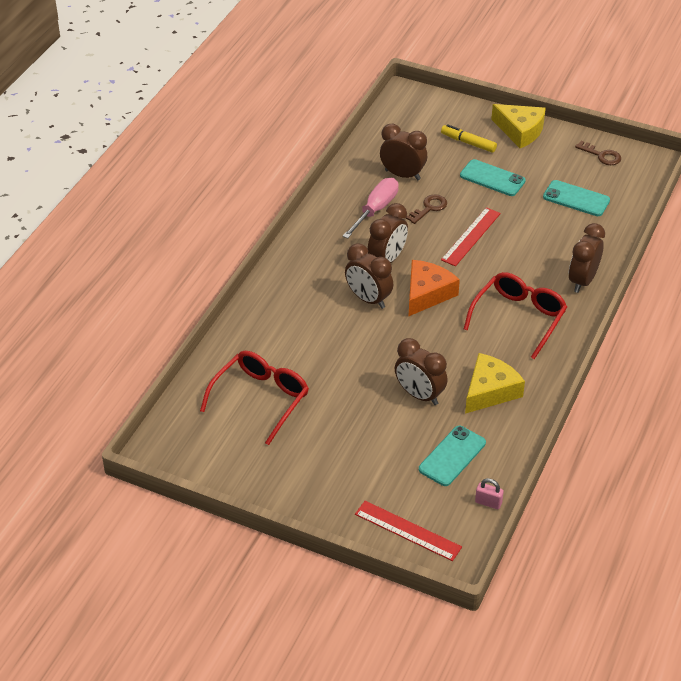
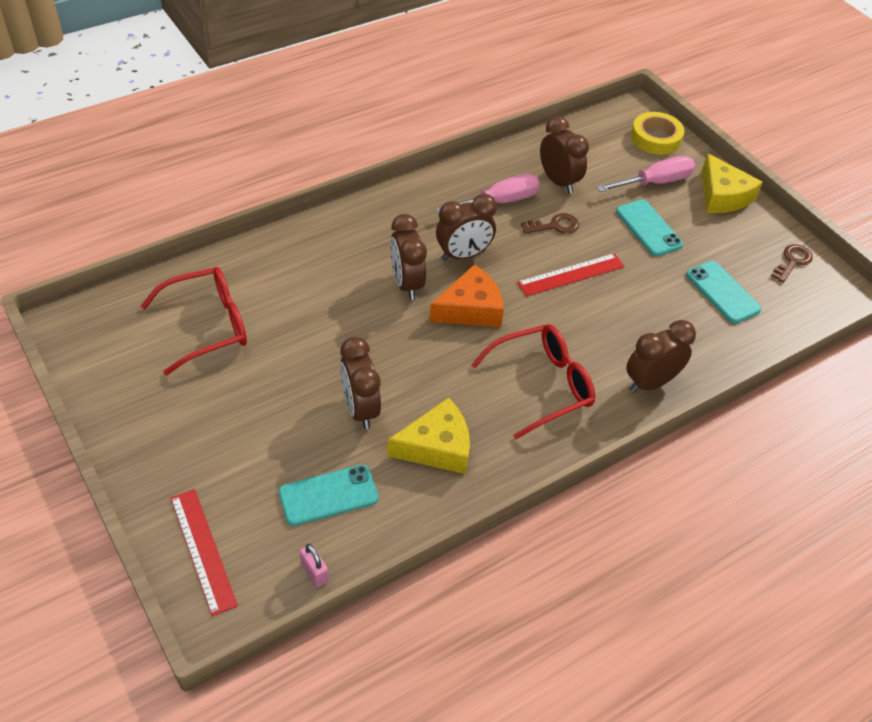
camera: 30 degrees right, 5 degrees up
(439, 109) = (655, 138): none -> yellow tape
(468, 143) = (655, 182): yellow marker -> pink screwdriver
(602, 155) = (792, 261): brown key -> brown key turned 120 degrees counterclockwise

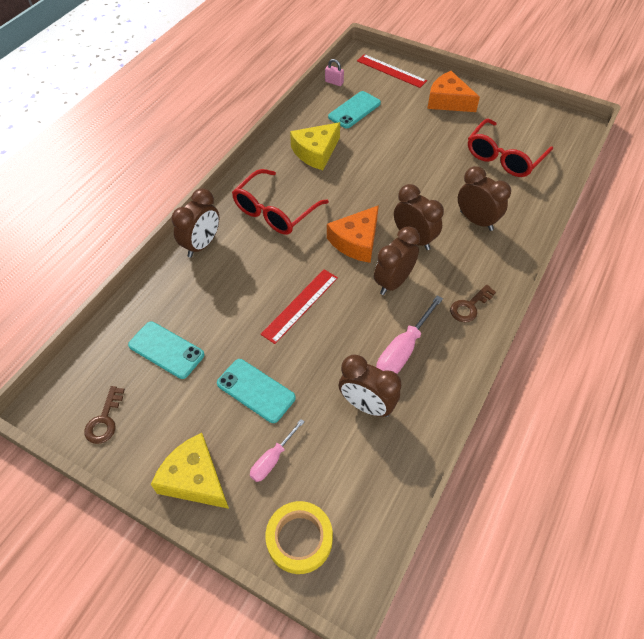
camera: 155 degrees right, 5 degrees up
(181, 444) = (448, 101): none -> orange cheese
(360, 409) = (374, 152): brown clock -> brown clock (476, 221)
(555, 226) = (340, 349): brown key -> brown key (469, 307)
(655, 182) = (272, 460): pink screwdriver -> pink screwdriver, size x0.62

